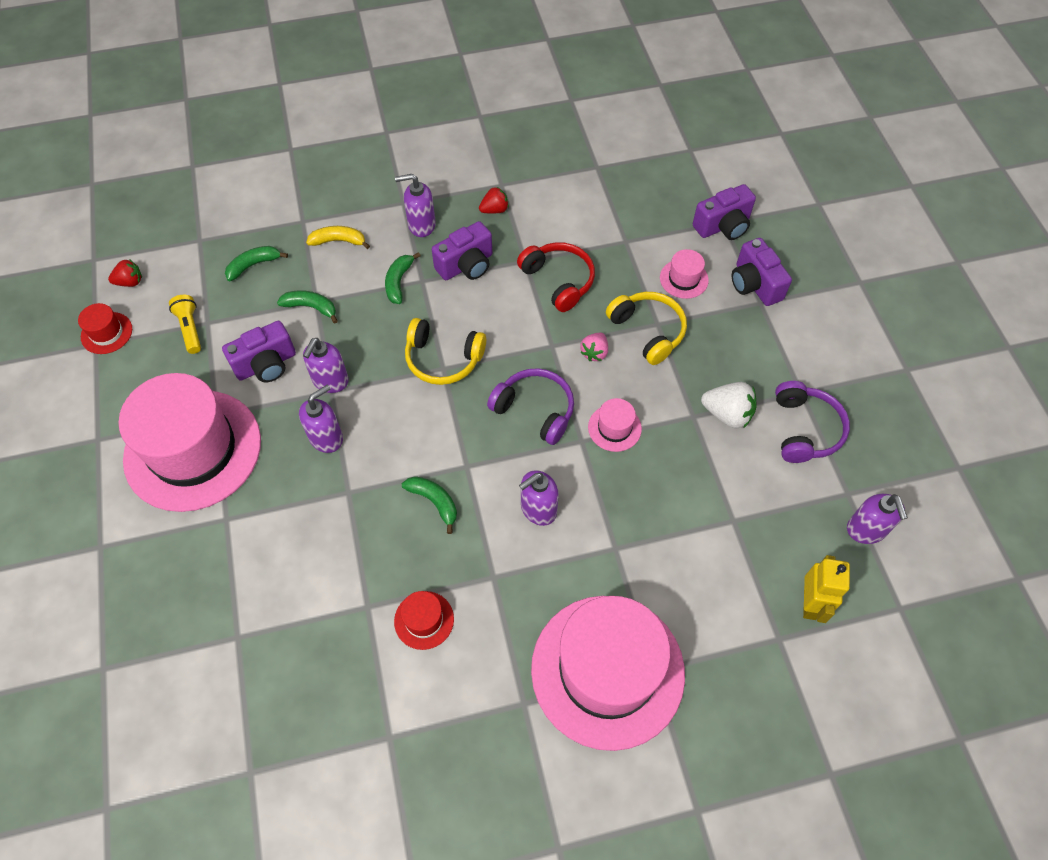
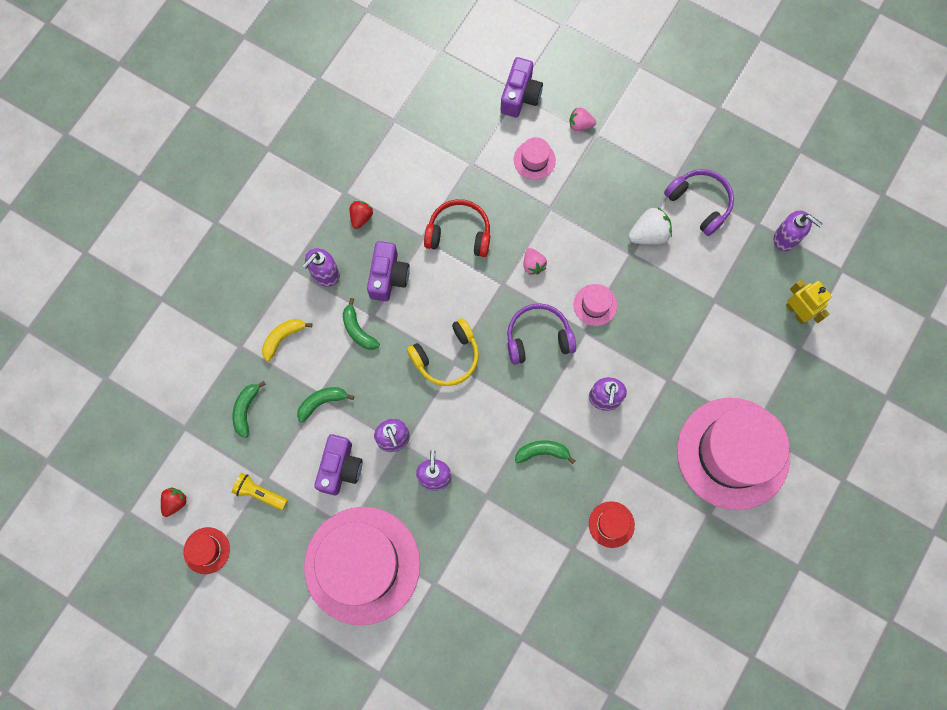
camera: 45 degrees left, 15 degrees up
(648, 331) = (549, 219): yellow headphones -> none
(754, 284) = (580, 124): purple camera -> pink strawberry

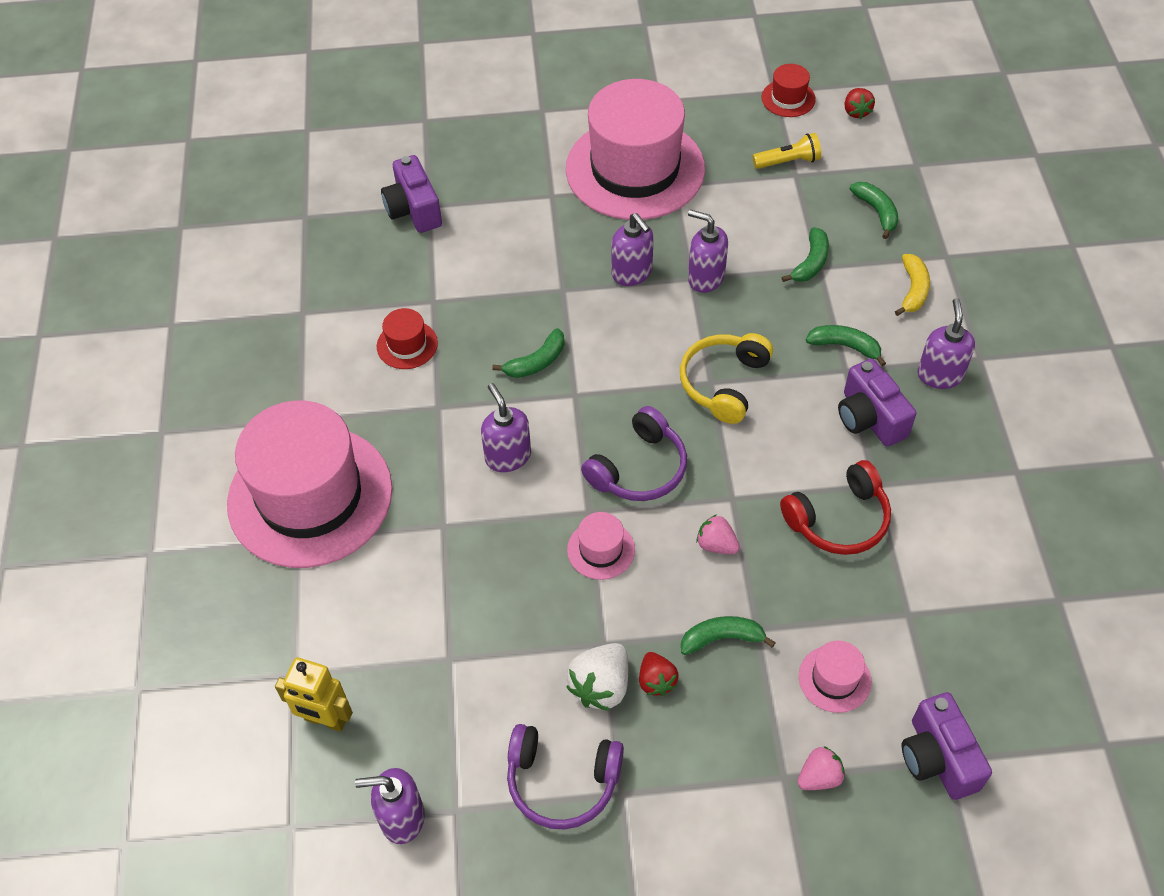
camera: 145 degrees right, 20 degrees down
(340, 468) = (733, 224): purple camera -> purple camera (413, 210)
(361, 217) = (968, 459): red strawberry -> red strawberry (656, 681)
(571, 216) = (721, 638): none -> green banana

